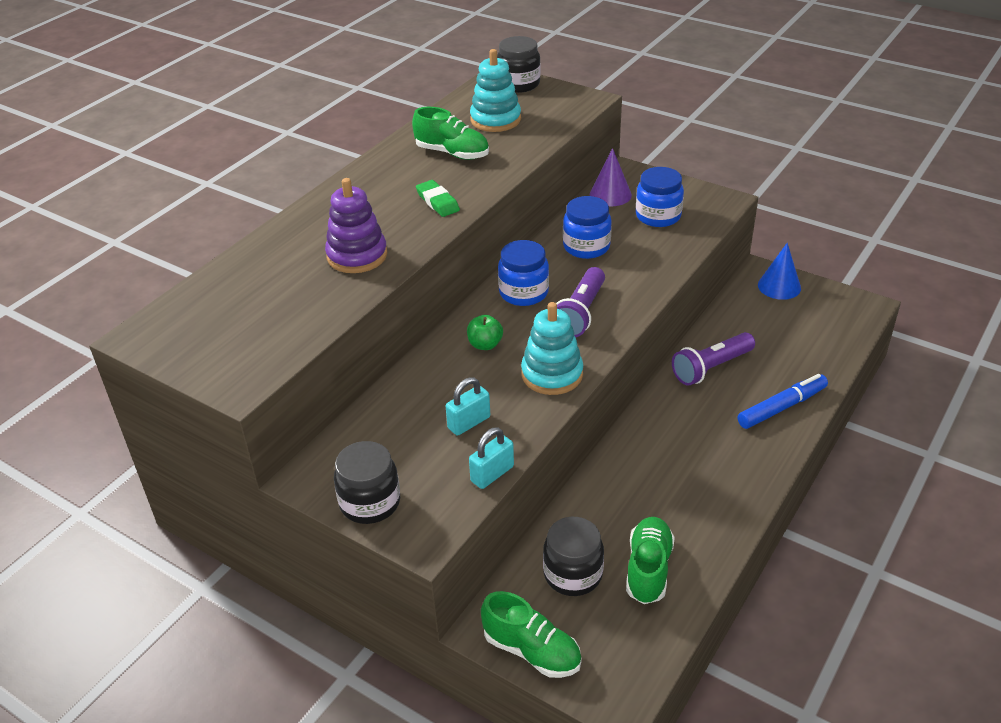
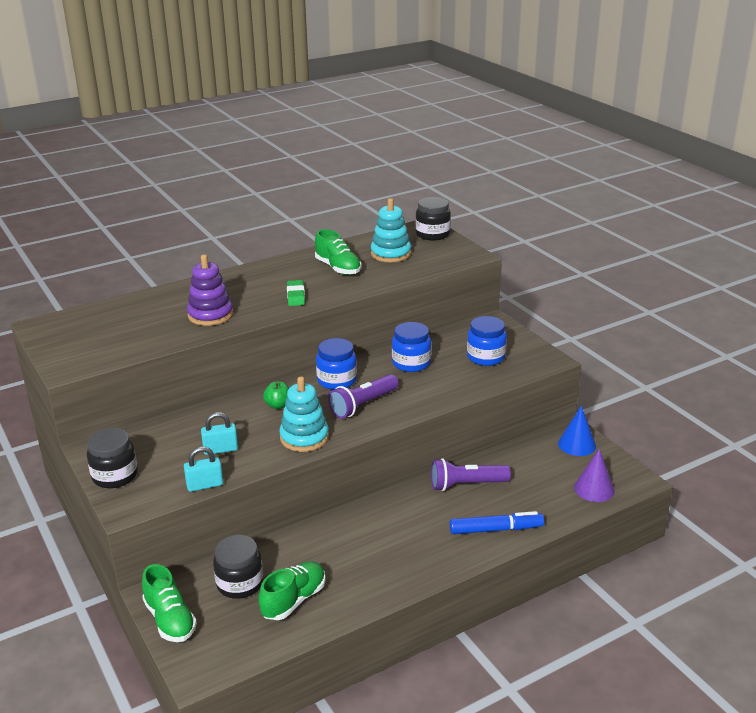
camera: 25 degrees right, 10 degrees down
(610, 194) = (464, 333): purple cone -> purple cone (594, 489)

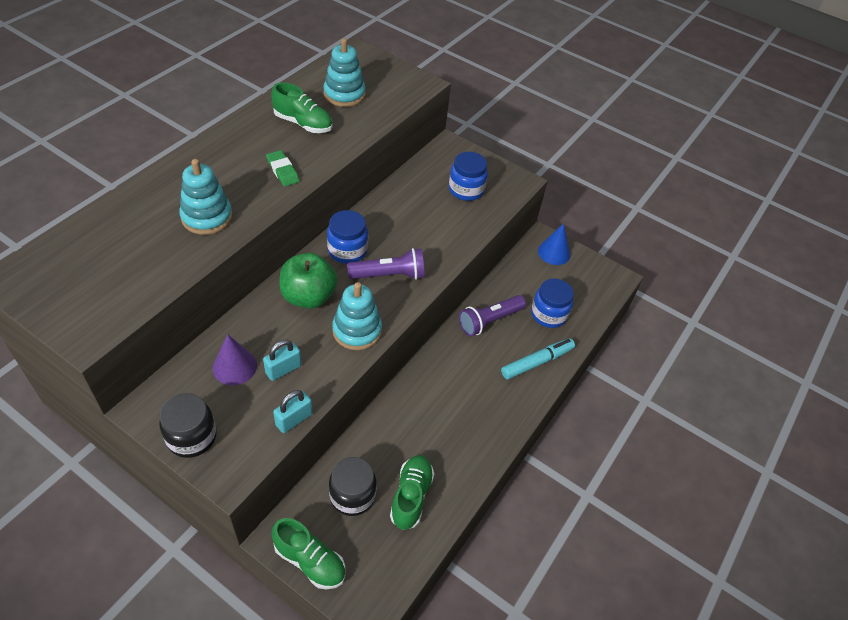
camera: 30 degrees left, 20 degrees up
(210, 315) = (207, 217): purple stacking toy -> turquoise stacking toy
(278, 405) = (308, 296): green apple -> green apple, size x1.93
(363, 405) = (389, 275): purple flashlight -> purple flashlight turned 120 degrees counterclockwise
(411, 363) = (404, 212): blue jar -> blue jar (548, 314)
(432, 234) = (369, 61): black jar -> none
(496, 529) = (537, 362): blue marker -> turquoise marker
(594, 489) = (589, 296): purple cone -> purple cone (234, 366)

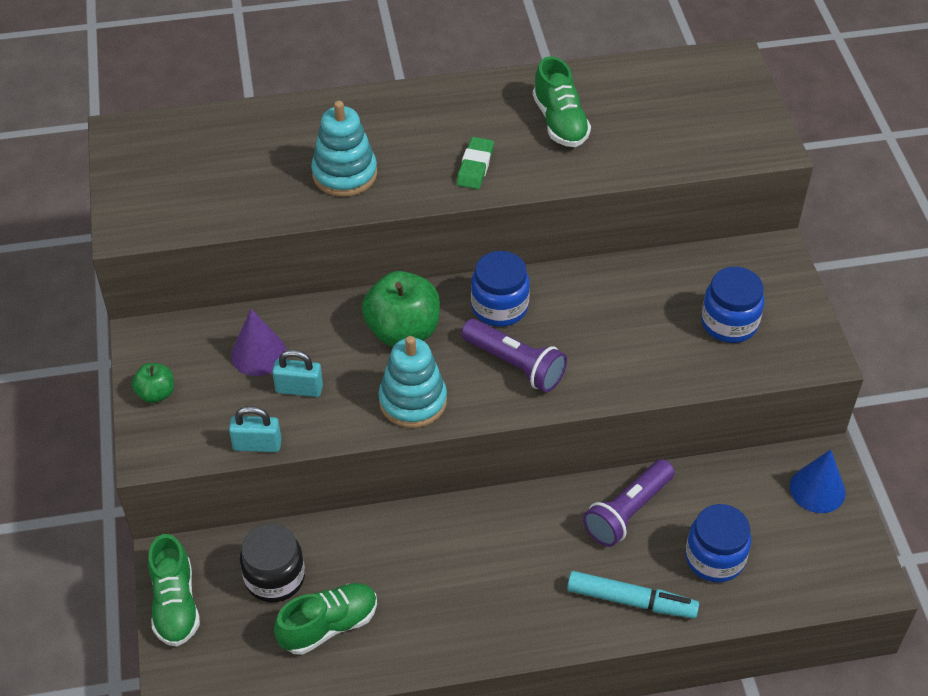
camera: 50 degrees right, 0 degrees up
(191, 437) = (156, 393): black jar -> green apple
(344, 94) = (651, 110): turquoise stacking toy -> none
(489, 321) = (627, 512): purple flashlight -> purple flashlight turned 60 degrees counterclockwise

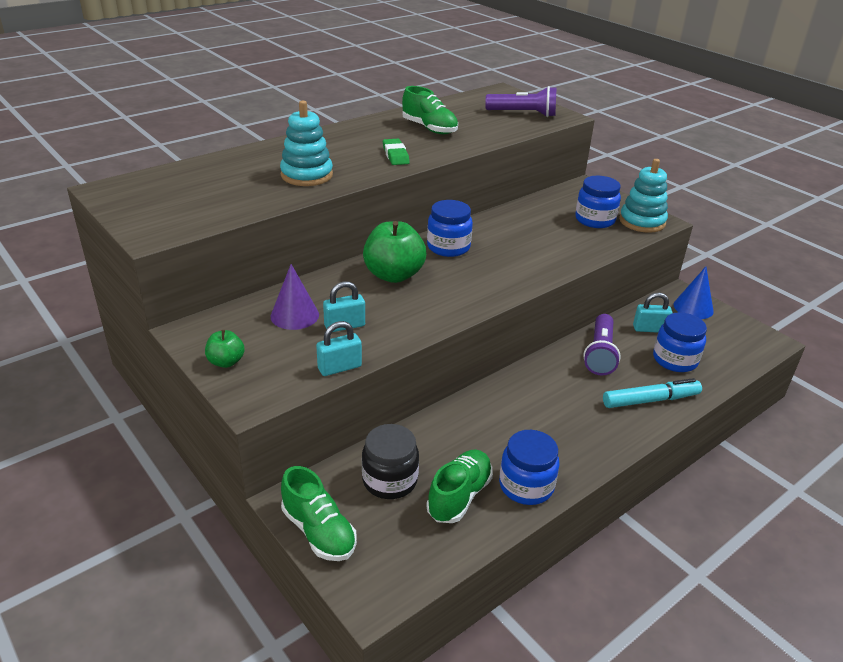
camera: 30 degrees left, 15 degrees down
(403, 645) = (526, 486): none -> blue jar
(413, 401) = (436, 309): turquoise stacking toy -> turquoise stacking toy (642, 222)
(515, 365) = (487, 271): purple flashlight -> purple flashlight (523, 114)
(725, 500) = (649, 329): none -> turquoise padlock

